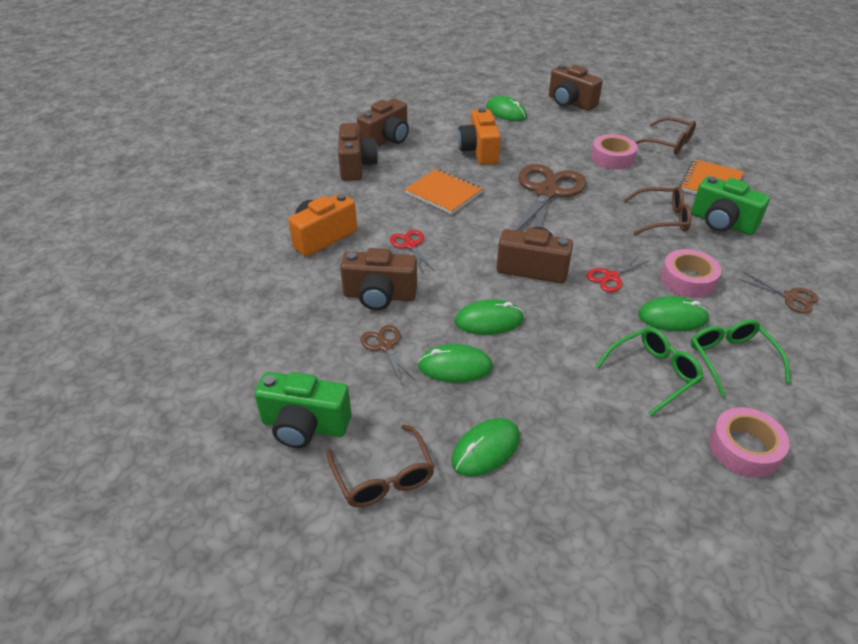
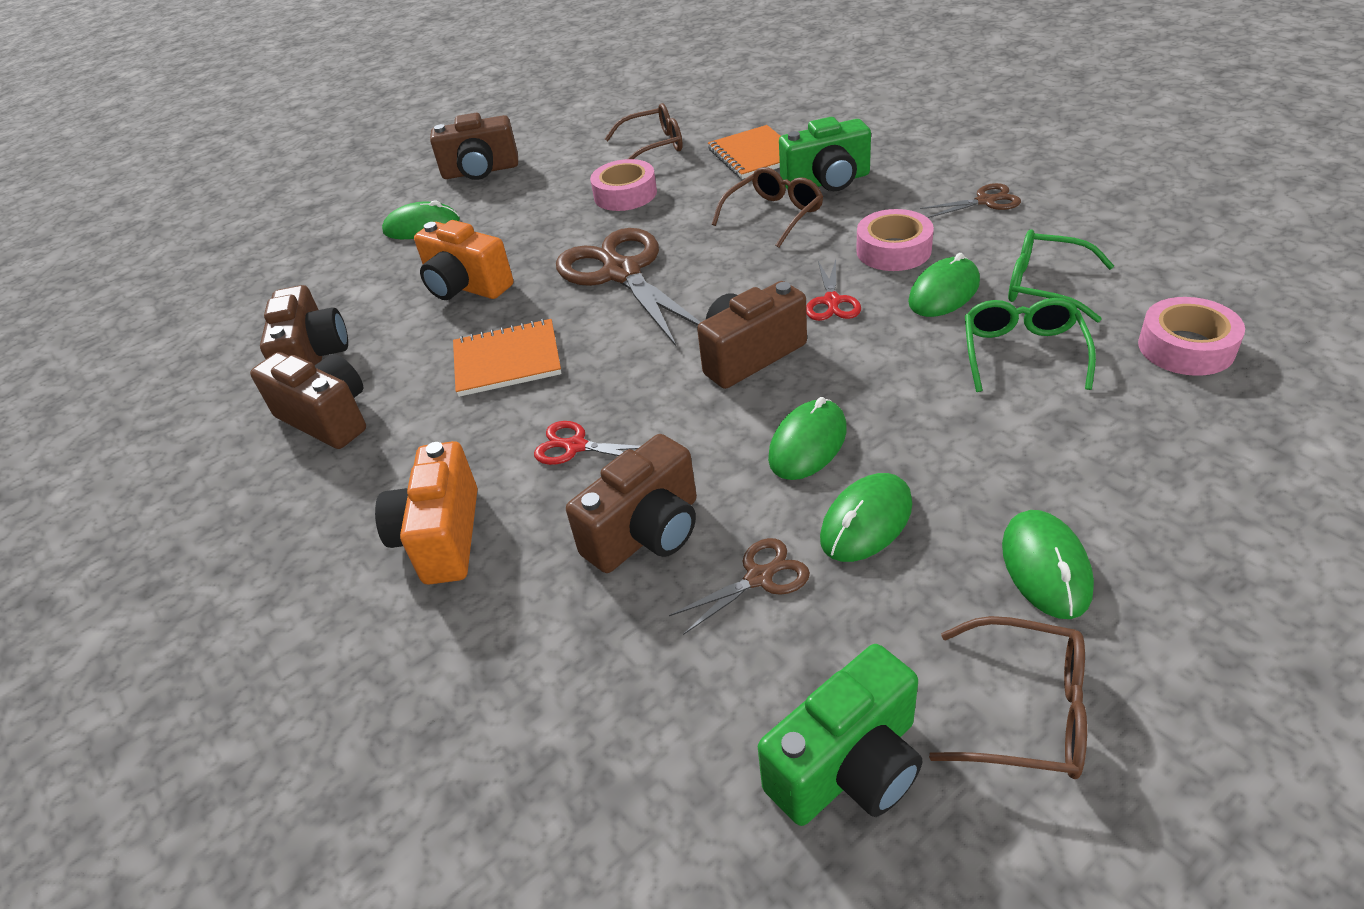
camera: 45 degrees left, 0 degrees up
(385, 346) = (759, 578): brown scissors -> brown scissors turned 135 degrees clockwise

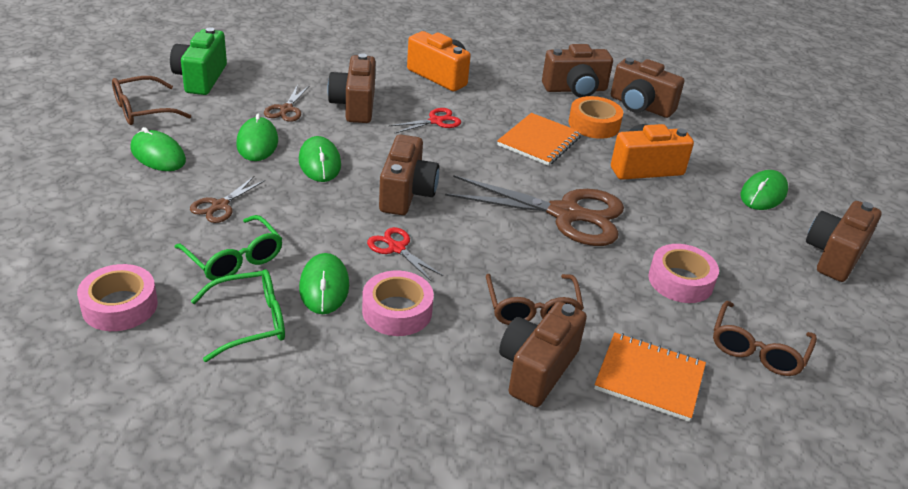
camera: 125 degrees right, 5 degrees down
(410, 356) = (594, 124): none -> orange tape
(827, 182) = (536, 369): green camera -> brown camera
(985, 201) = (367, 405): brown scissors -> brown scissors (220, 206)

